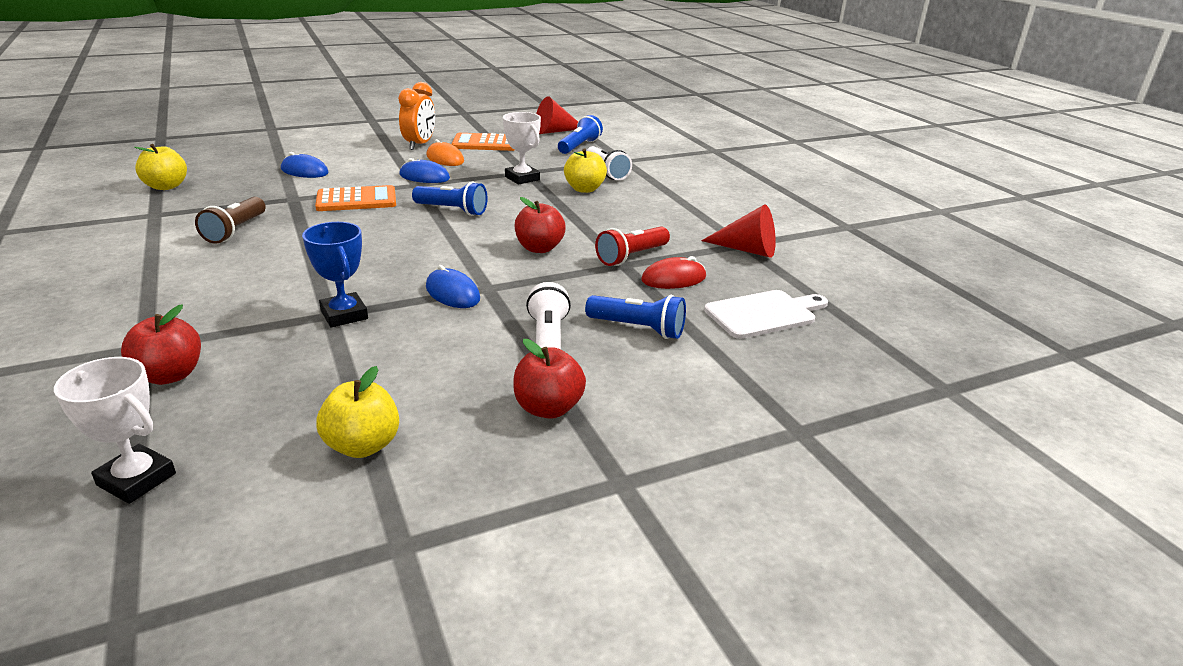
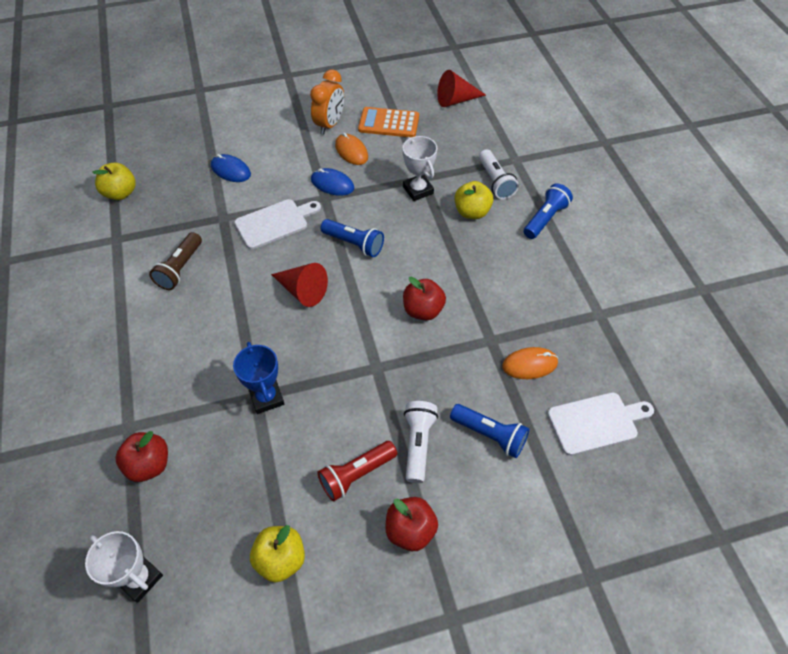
camera: 10 degrees right, 25 degrees up
(356, 200) = (275, 223): orange calculator -> white cutting board
(452, 293) = (349, 373): blue mouse -> none
(579, 146) = (476, 131): blue flashlight -> blue flashlight (545, 219)
(631, 257) = (499, 328): red flashlight -> red flashlight (356, 474)
(673, 278) = (529, 364): red mouse -> orange mouse
(747, 250) = (601, 323): red cone -> red cone (302, 291)

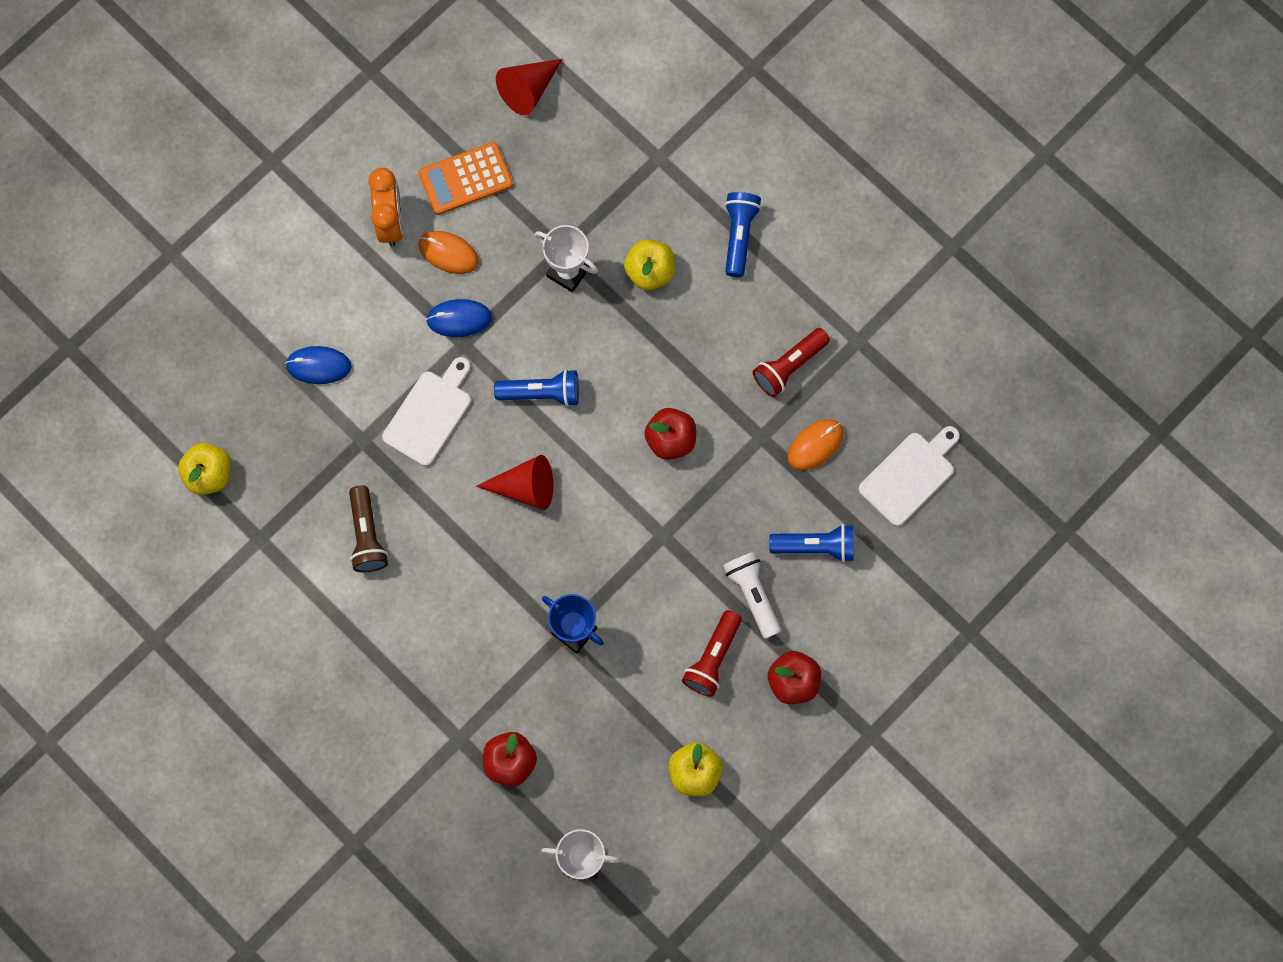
camera: 30 degrees left, 20 degrees up
(495, 182) = (653, 208): white flashlight -> none
(537, 306) = (789, 366): none -> red flashlight

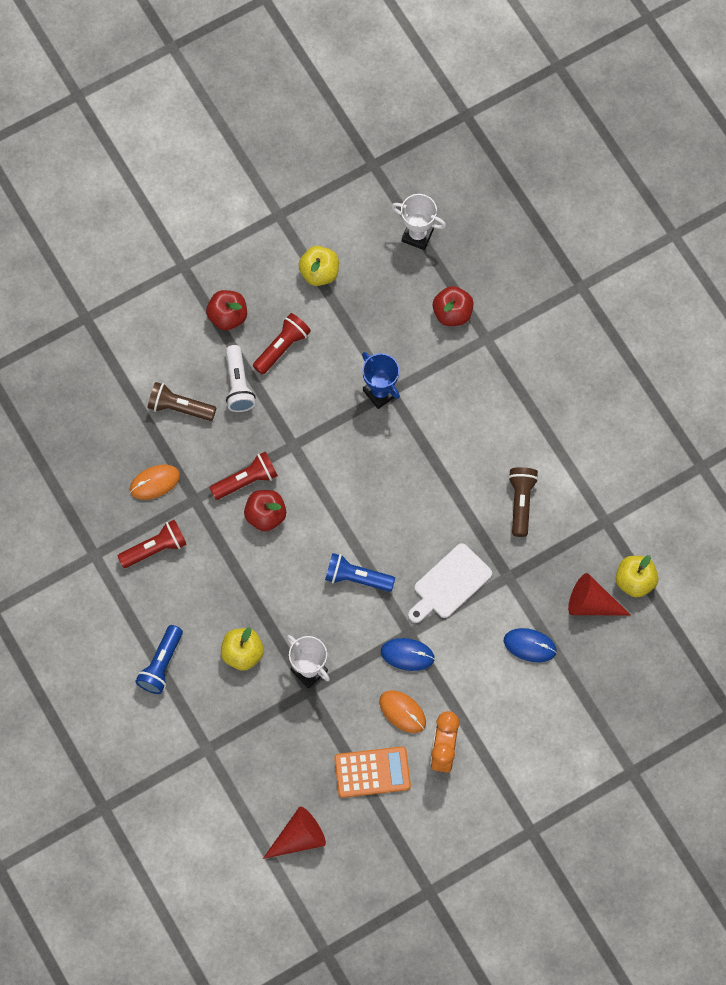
camera: 165 degrees left, 5 degrees down
(525, 487) = (389, 507): red cone -> red cone (591, 604)
(706, 476) = (246, 480): none -> red flashlight
(815, 546) = (179, 407): blue flashlight -> brown flashlight
(909, 476) = (90, 441): white cutting board -> none

